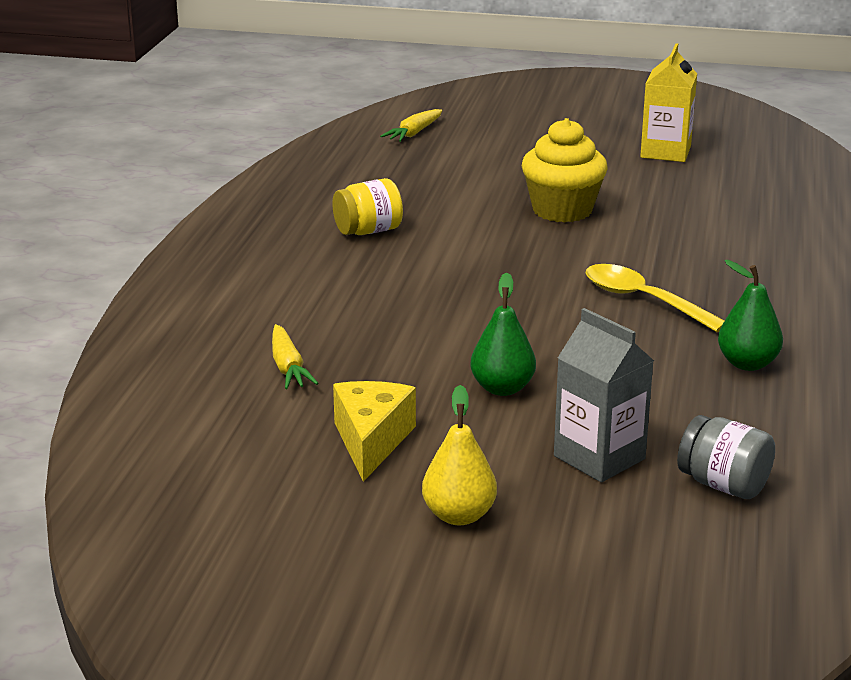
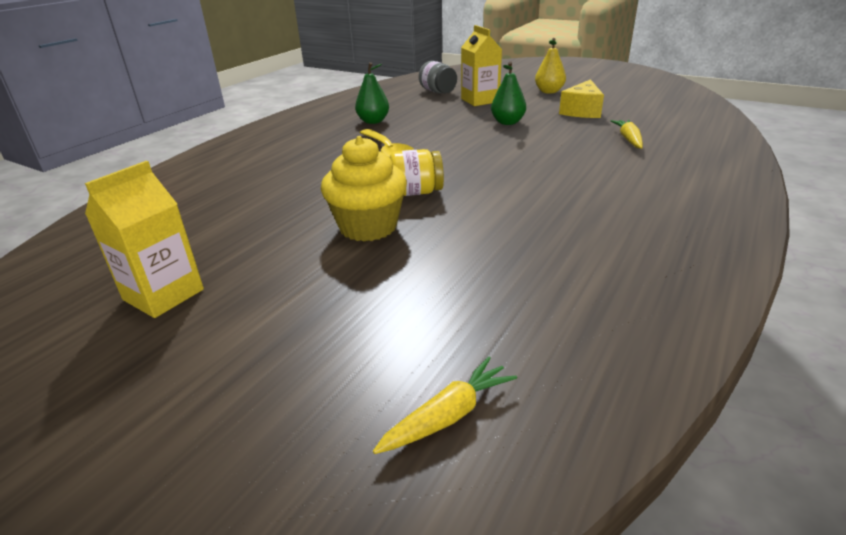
camera: 160 degrees left, 5 degrees up
(368, 231) = (564, 227): yellow jar -> yellow jar (416, 192)
(599, 457) = (480, 100): grey carton -> yellow carton

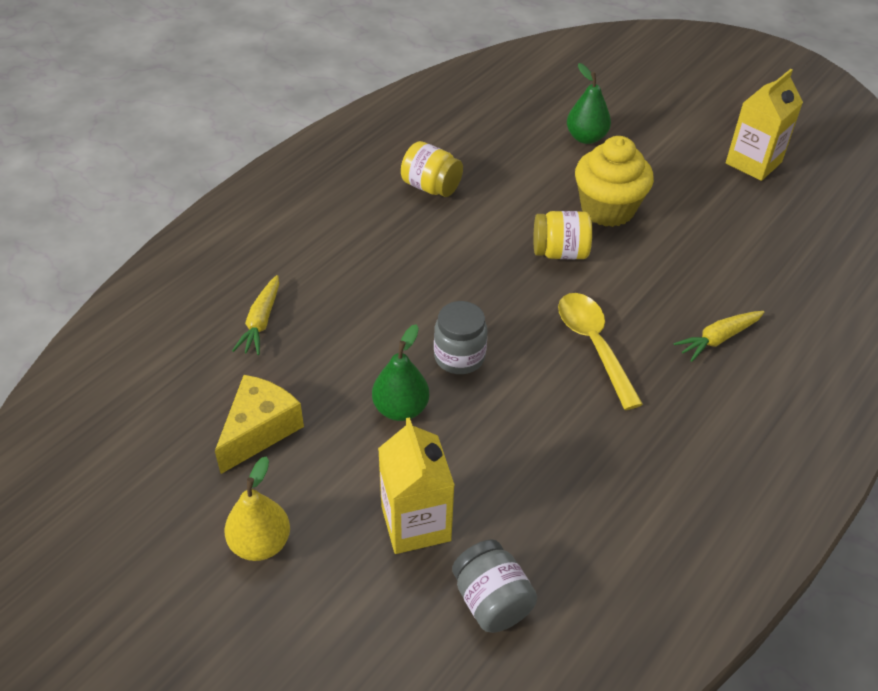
camera: 175 degrees left, 15 degrees up
(373, 121) = (625, 459): green pear -> green pear (586, 138)
(448, 416) = (554, 77): yellow carrot -> yellow carrot (718, 339)
(481, 140) = (459, 357): none -> grey jar
(564, 225) = (431, 187): none -> yellow jar

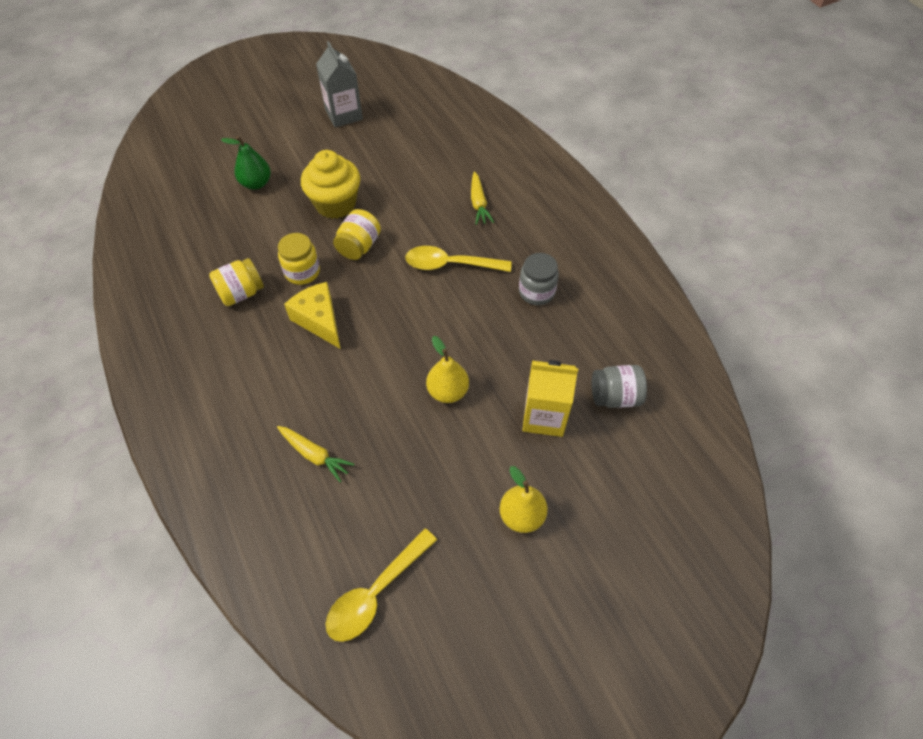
camera: 65 degrees left, 10 degrees up
(118, 434) = (375, 593): none -> yellow spoon
(260, 430) = (422, 487): yellow cheese -> yellow cheese (319, 320)
(400, 409) = (447, 391): green pear -> yellow pear
(459, 357) = (420, 340): grey jar -> grey jar (536, 292)
(490, 221) = (302, 272): none -> yellow jar
(753, 163) = (344, 114): yellow carton -> grey carton

